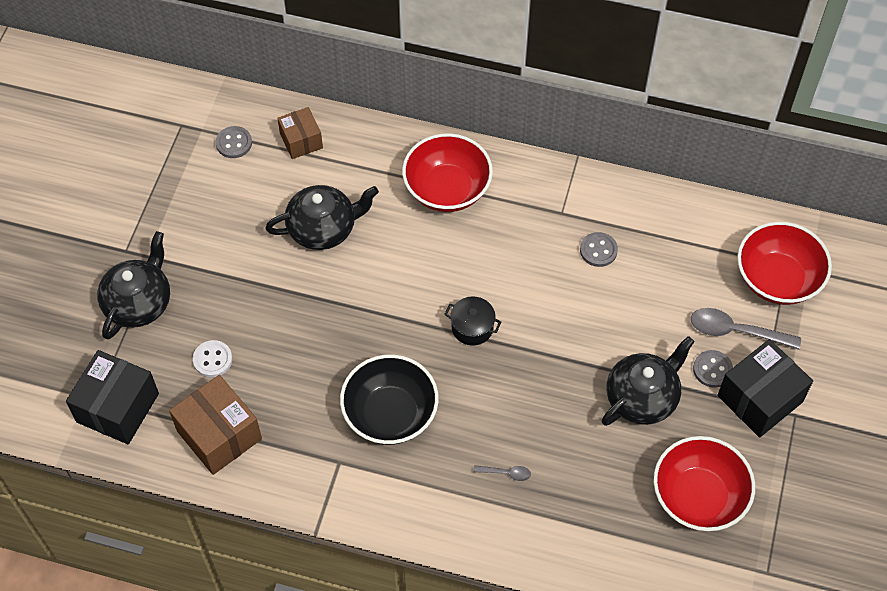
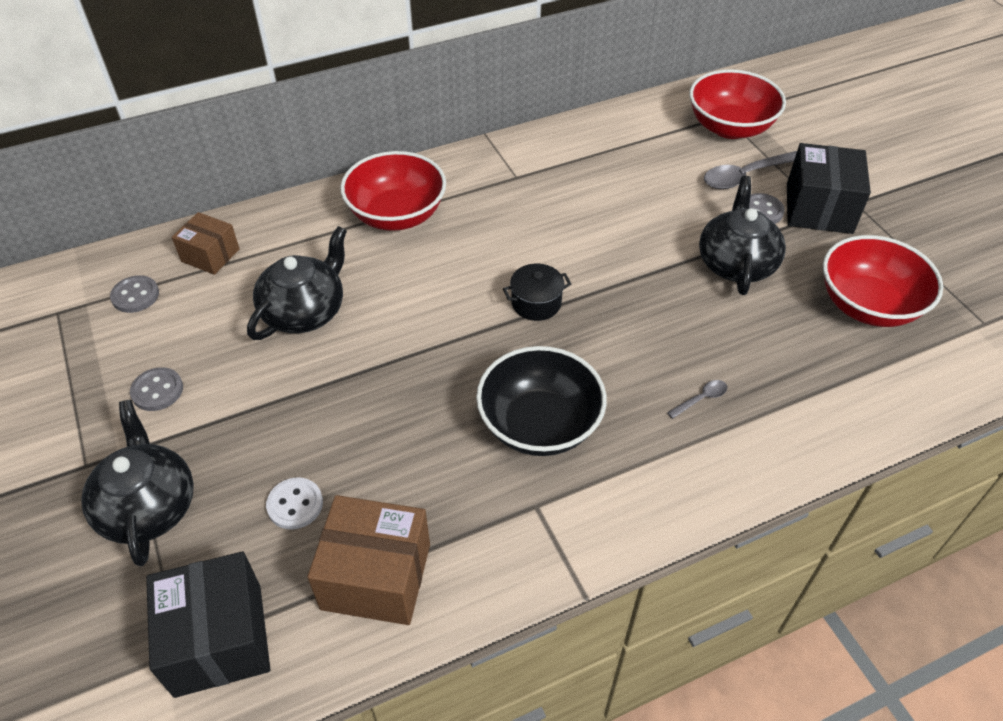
camera: 40 degrees left, 10 degrees down
(598, 250) = (576, 185): grey button -> grey button (157, 390)

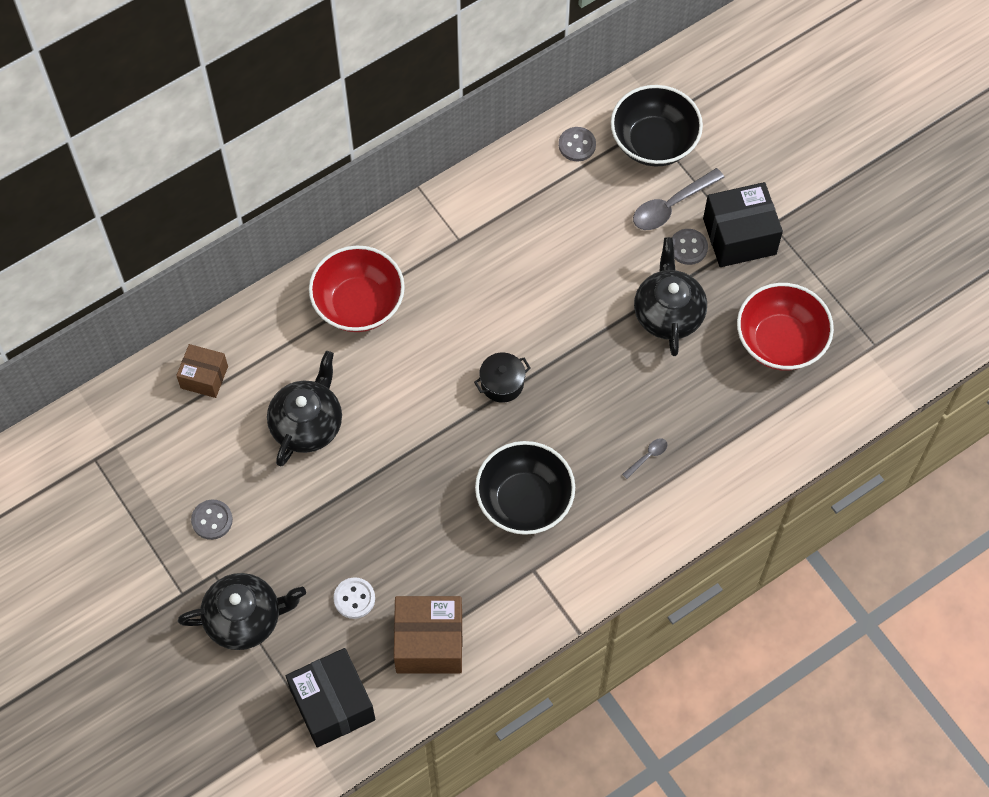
camera: 10 degrees left, 15 degrees up
(135, 295) = (155, 431): grey button -> grey button (577, 145)
(148, 506) = (245, 618): black teapot -> black teapot turned 105 degrees clockwise
(730, 127) = (654, 142): red bowl -> black bowl
(819, 208) = (739, 236): black box -> black box turned 75 degrees clockwise

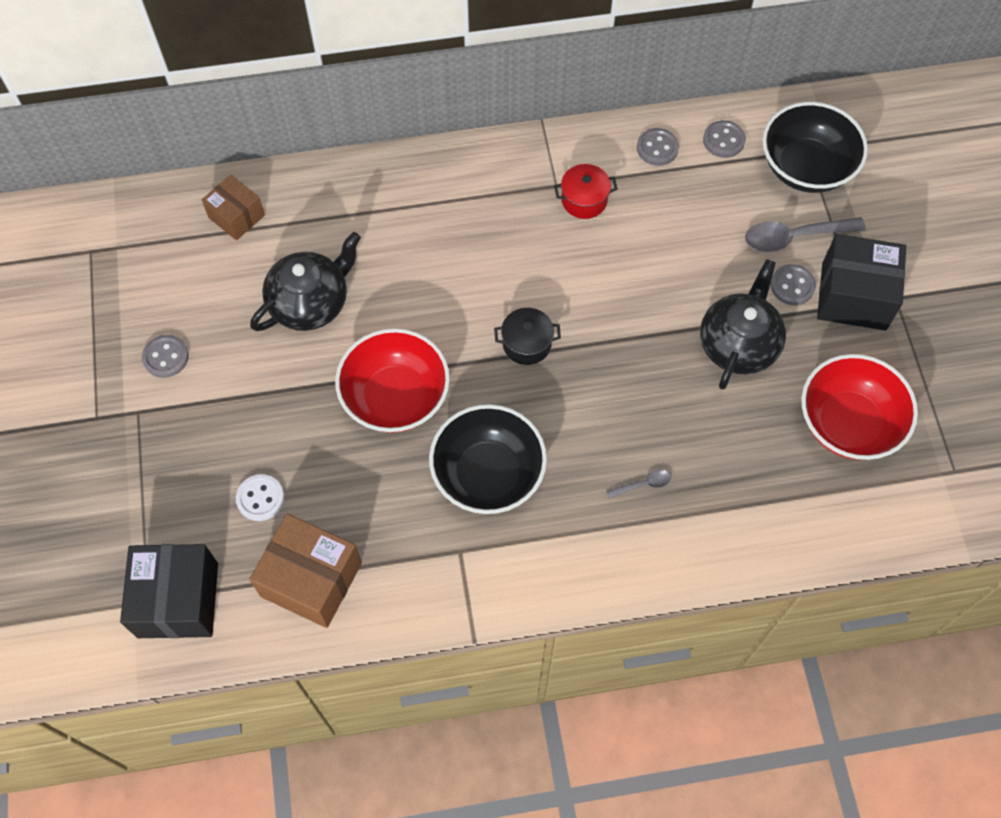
camera: 25 degrees right, 0 degrees up
(245, 618) = (142, 469): black teapot -> none
(358, 304) = (423, 207): red bowl -> red bowl (395, 397)
(488, 243) = (584, 200): none -> red pot
(526, 174) = (657, 148): none -> grey button

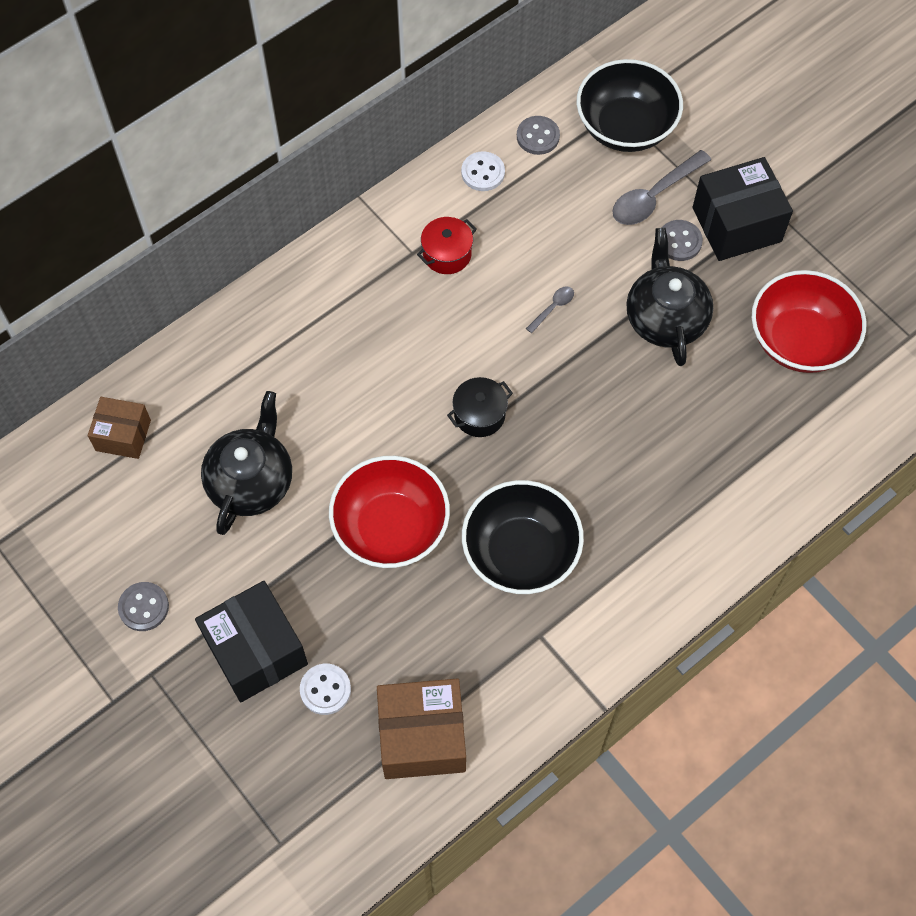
camera: 30 degrees left, 0 degrees up
(178, 600) = (310, 826): black box -> black box (256, 651)
(643, 484) = (661, 487): grey spoon -> grey spoon (553, 308)
(657, 148) = (483, 173): grey button -> white button

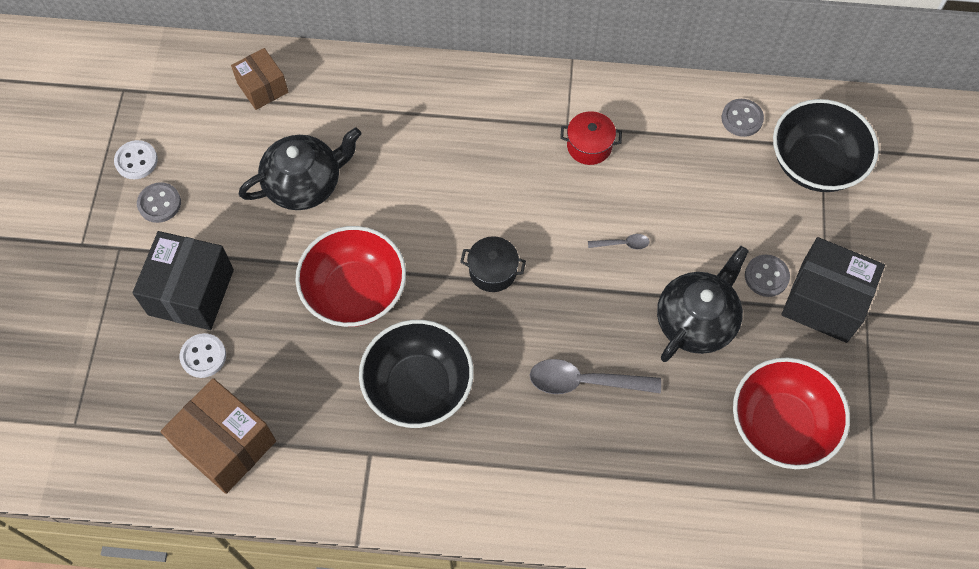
camera: 45 degrees right, 0 degrees up
(483, 173) = (675, 112): white button -> white button (136, 161)
(654, 196) = (783, 229): grey spoon -> grey spoon (585, 382)

